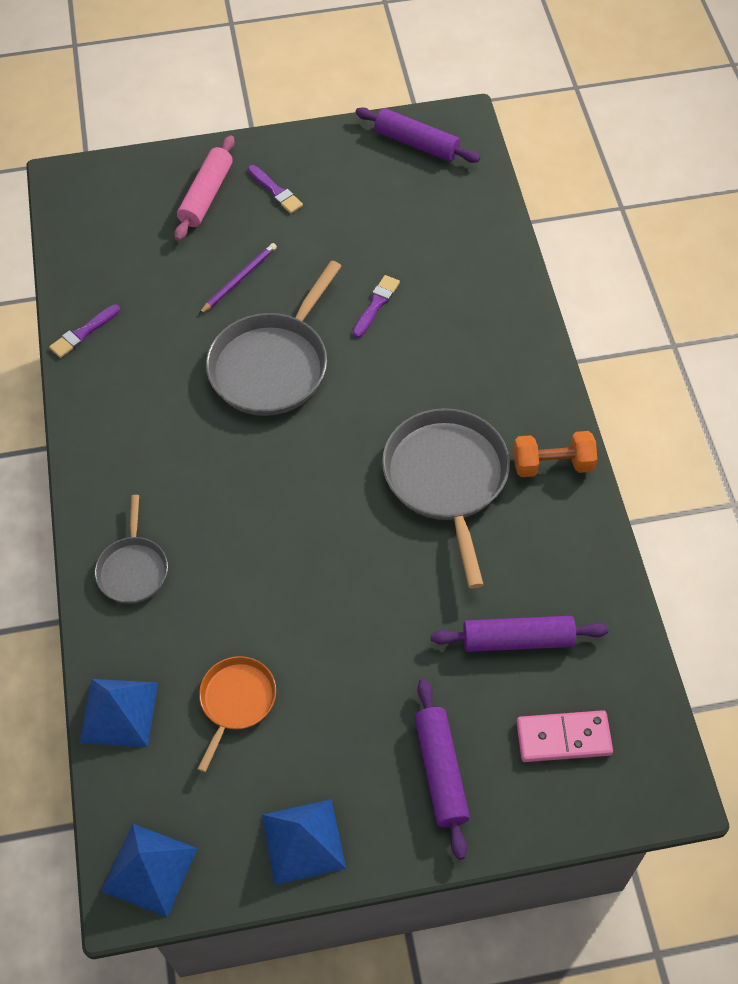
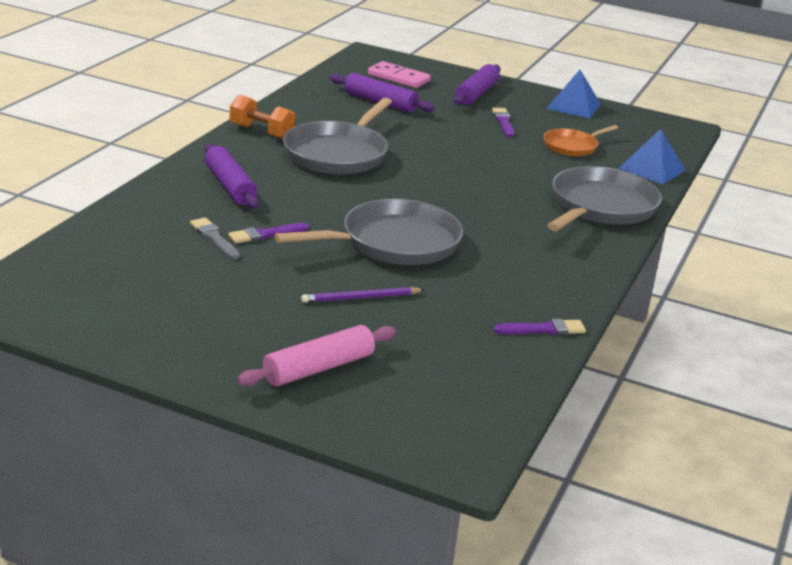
camera: 150 degrees left, 30 degrees down
(133, 569) = (600, 207): grey pan -> grey pan, size x1.80
(149, 869) = (668, 128): blue pyramid -> none
(275, 191) = (245, 338): purple brush -> purple brush (503, 122)
(406, 273) = (214, 238): none -> grey brush
(416, 143) = (59, 305): purple rolling pin -> purple rolling pin (230, 186)

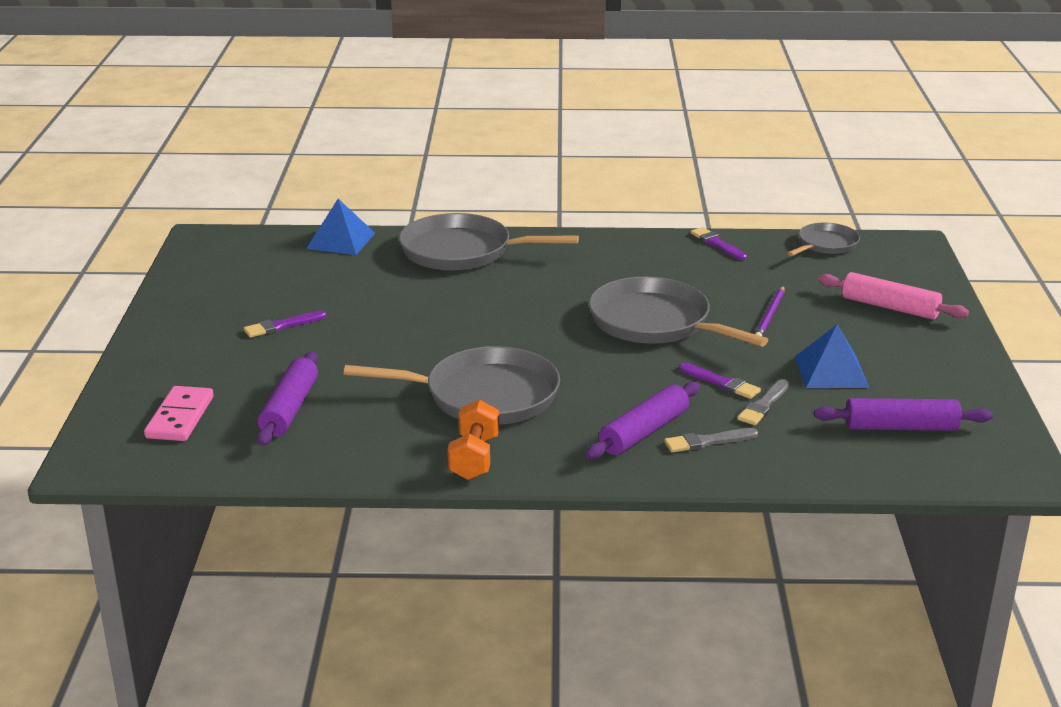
camera: 110 degrees left, 0 degrees up
(191, 201) = (707, 441): none -> grey brush
(360, 298) = (770, 315): purple pencil -> purple pencil turned 60 degrees clockwise
(476, 94) = (196, 357): purple rolling pin -> purple rolling pin (901, 427)
(500, 395) = (825, 244): none -> grey pan
(572, 146) = (319, 282): orange pan -> none
(573, 106) = (187, 297): blue pyramid -> blue pyramid (831, 371)

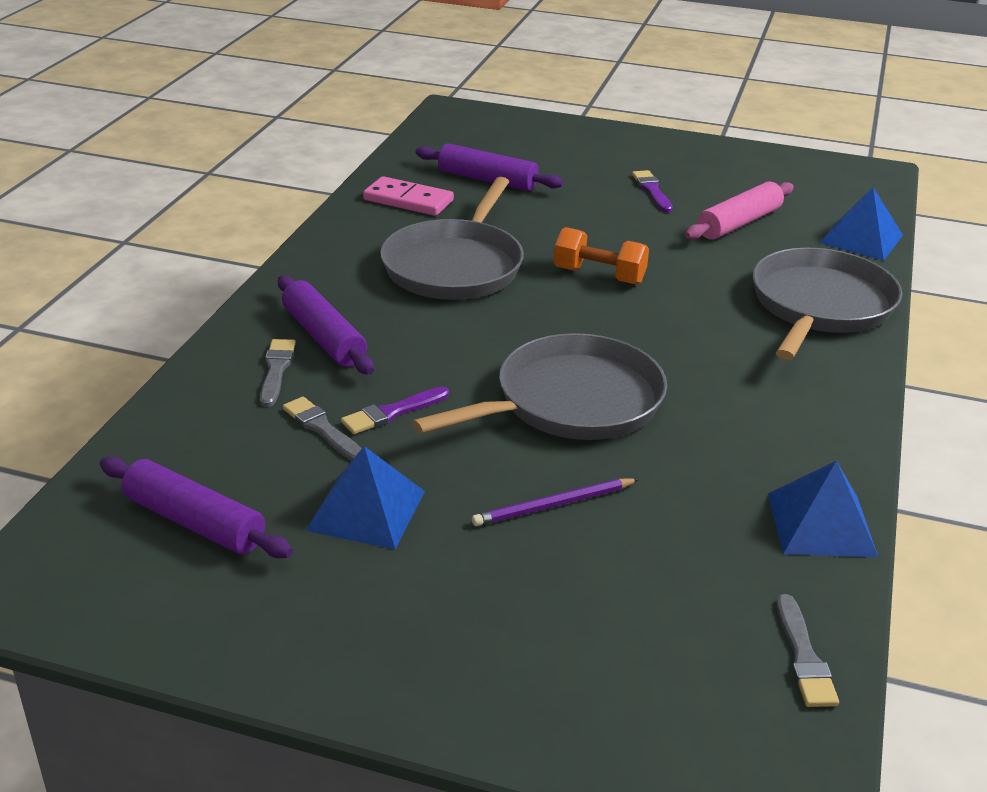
camera: 105 degrees right, 5 degrees up
(180, 417) = (500, 140): pink domino -> pink domino (408, 200)
(474, 458) = (345, 244): orange dumbbell -> orange dumbbell (599, 276)
(717, 244) = (821, 524): purple brush -> blue pyramid
(770, 315) = (553, 505): purple pencil -> purple pencil turned 60 degrees counterclockwise
(825, 244) = (803, 656): grey pan -> grey brush
(890, 307) = (530, 647): pink rolling pin -> pink rolling pin (739, 223)
(901, 427) = (194, 522): purple rolling pin -> purple rolling pin turned 75 degrees counterclockwise

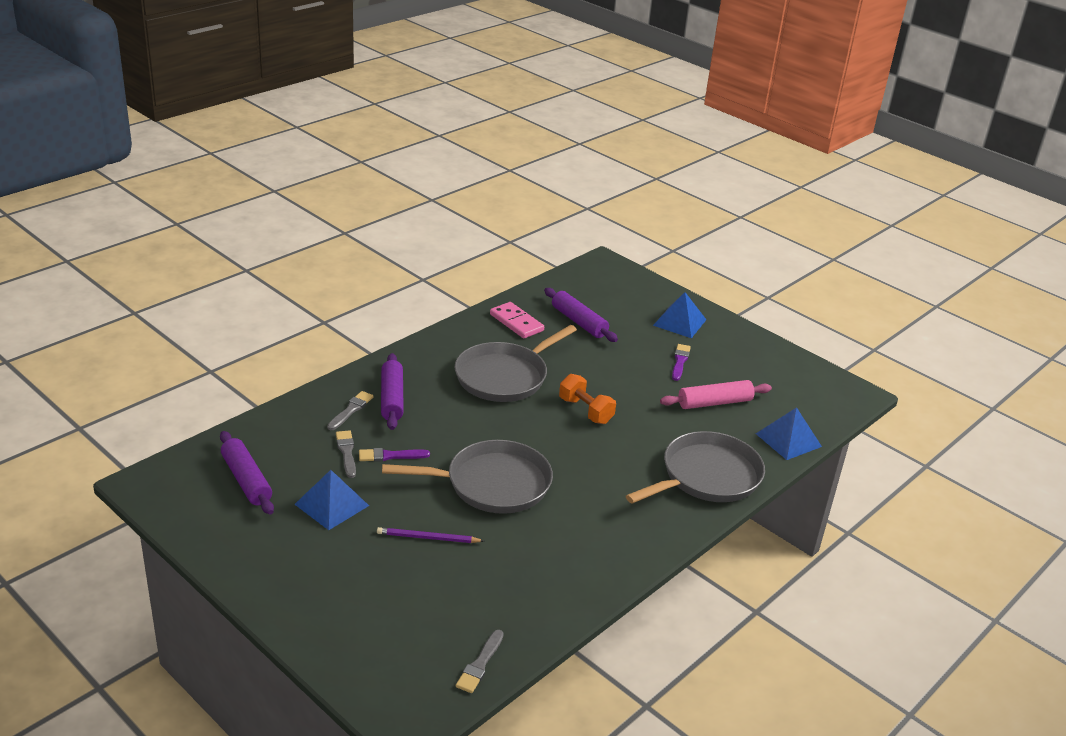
camera: 25 degrees right, 0 degrees up
(821, 524) = (563, 603): blue pyramid -> blue pyramid (679, 322)

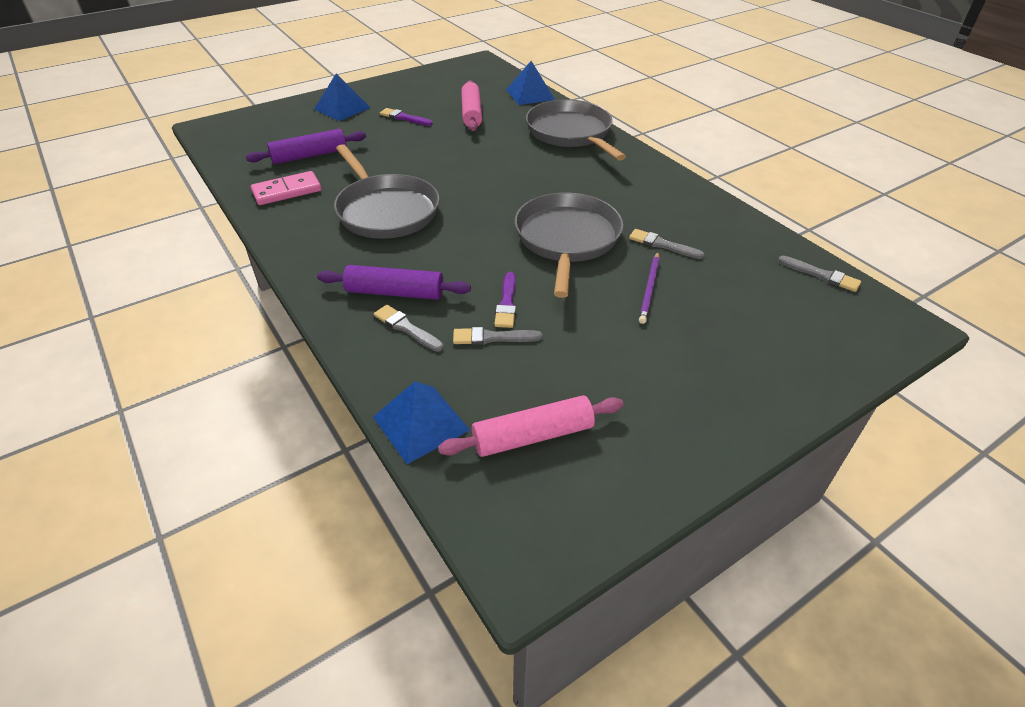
camera: 75 degrees left, 10 degrees up
(246, 480) = (533, 436): purple rolling pin -> pink rolling pin
(332, 505) = (591, 356): blue pyramid -> blue pyramid (421, 423)
(502, 547) = (662, 245): none -> grey brush
(585, 411) = (462, 173): orange dumbbell -> none

